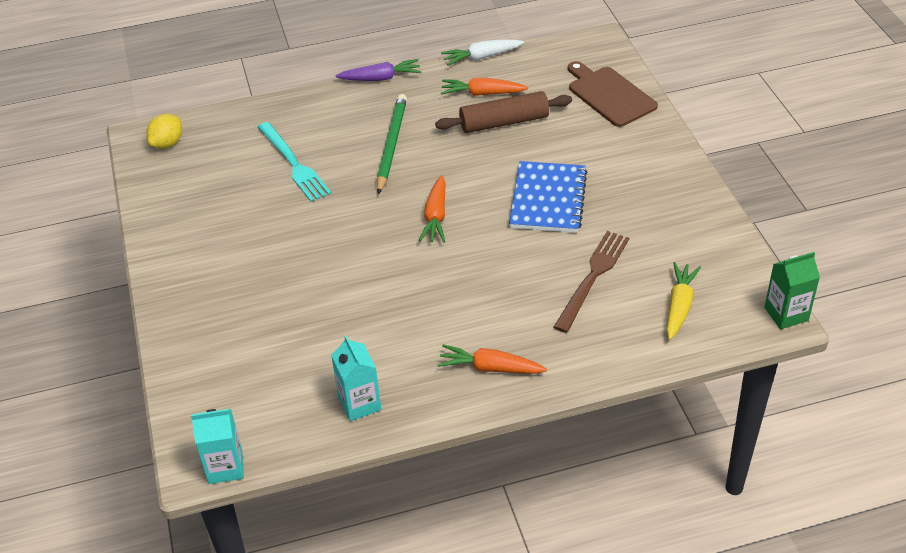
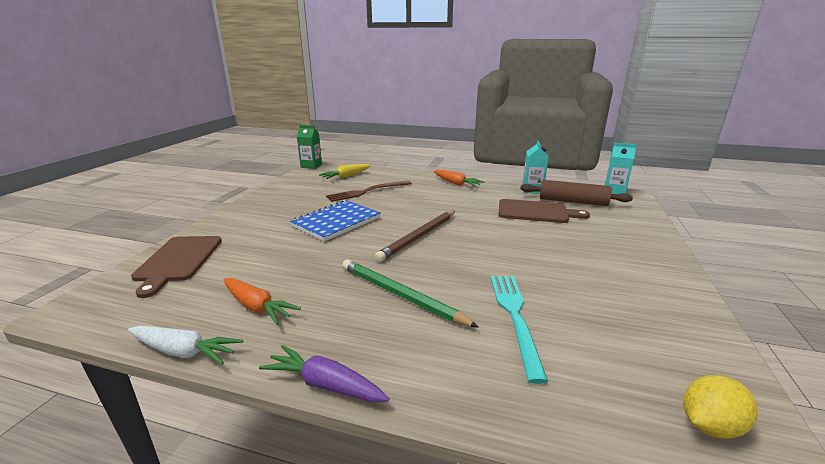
camera: 150 degrees left, 20 degrees down
(330, 332) = (536, 212): none -> brown cutting board
(391, 145) = (400, 295): green pencil -> green pencil turned 90 degrees clockwise
(435, 216) = (419, 237): orange carrot -> brown pencil
(504, 122) = (283, 274): brown rolling pin -> brown rolling pin (572, 201)

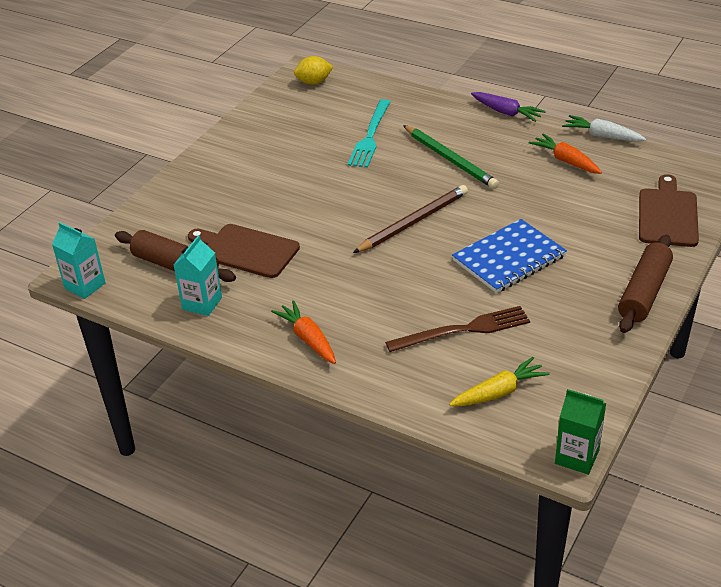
camera: 165 degrees left, 15 degrees up
(241, 213) = (644, 292): none -> brown rolling pin

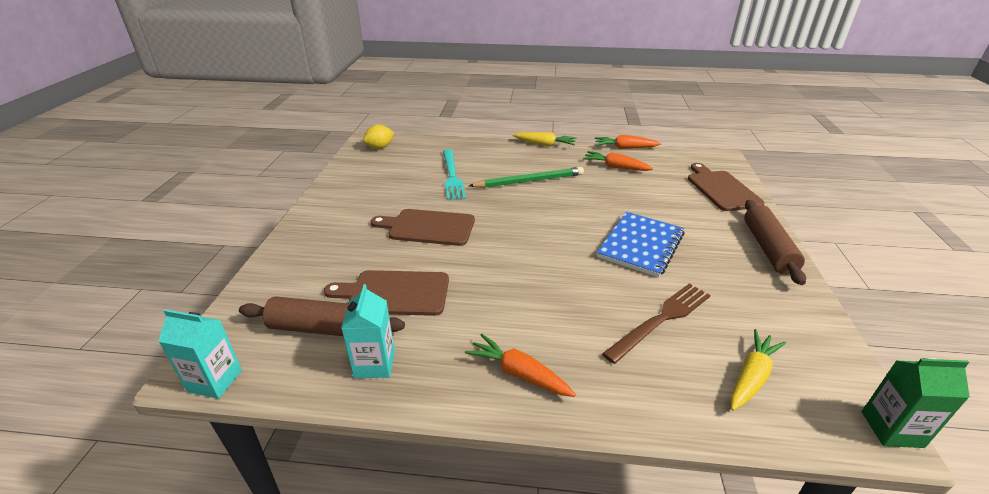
camera: 25 degrees left, 5 degrees down
(310, 192) = (428, 227): none -> brown cutting board
(413, 222) = (537, 233): brown pencil -> none
(450, 159) = (529, 181): green pencil -> green pencil turned 45 degrees counterclockwise
(506, 112) = (545, 144): purple carrot -> yellow carrot
(602, 136) = (625, 148): white carrot -> orange carrot

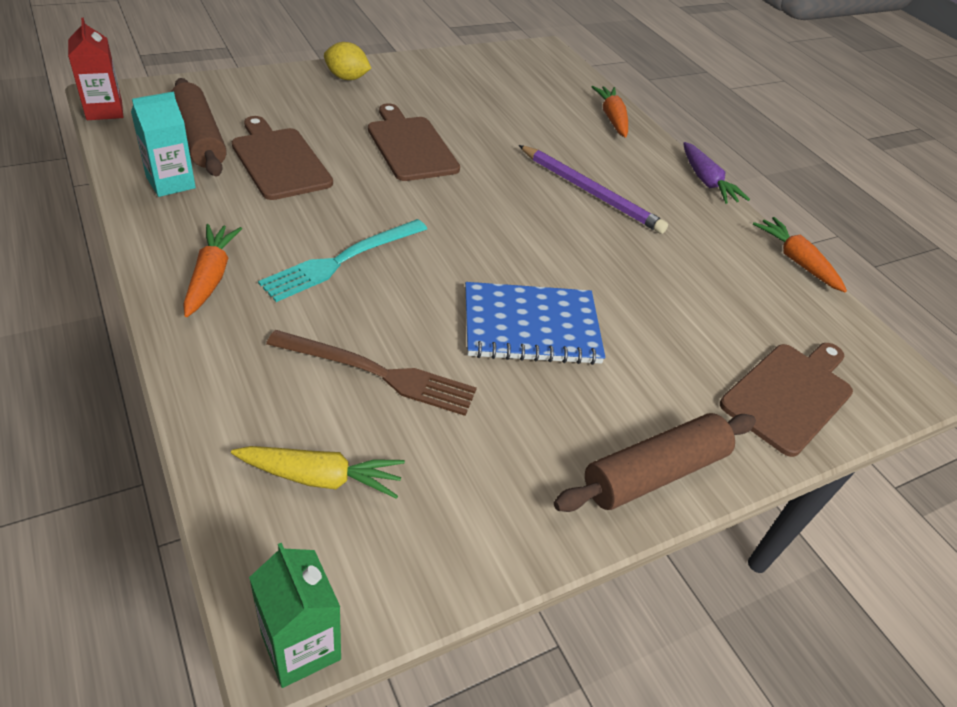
camera: 50 degrees right, 10 degrees up
(215, 381) = (104, 110): turquoise carton -> red carton
(380, 147) = (541, 62): yellow lemon -> yellow lemon (347, 78)
(452, 176) = (535, 130): turquoise fork -> turquoise fork (342, 260)
(529, 181) = (590, 192): green pencil -> purple pencil
(545, 144) = (706, 181): yellow carrot -> purple carrot
(615, 167) = (722, 263): orange carrot -> orange carrot (612, 118)

